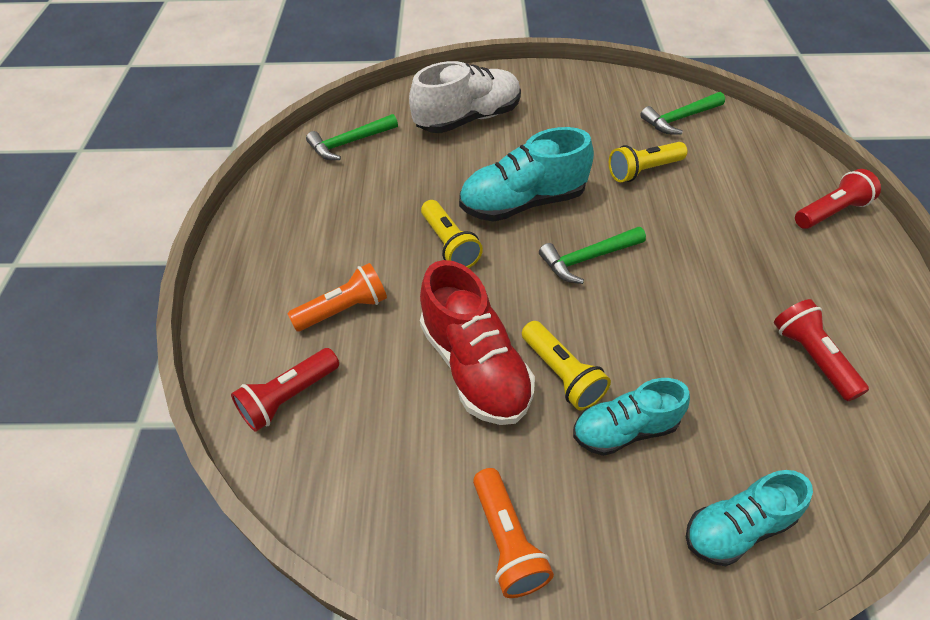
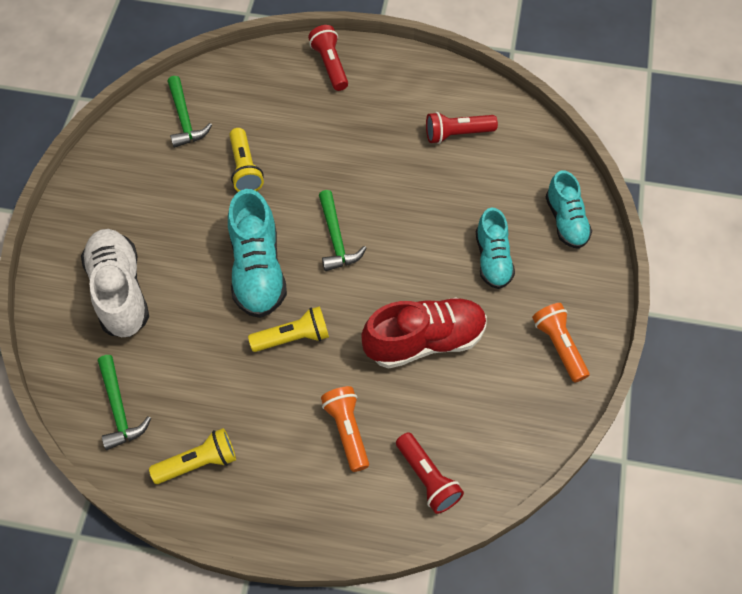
camera: 80 degrees left, 10 degrees up
(507, 541) = (559, 346): orange flashlight -> orange flashlight turned 105 degrees counterclockwise
(562, 374) = (442, 285): yellow flashlight -> yellow flashlight (198, 462)

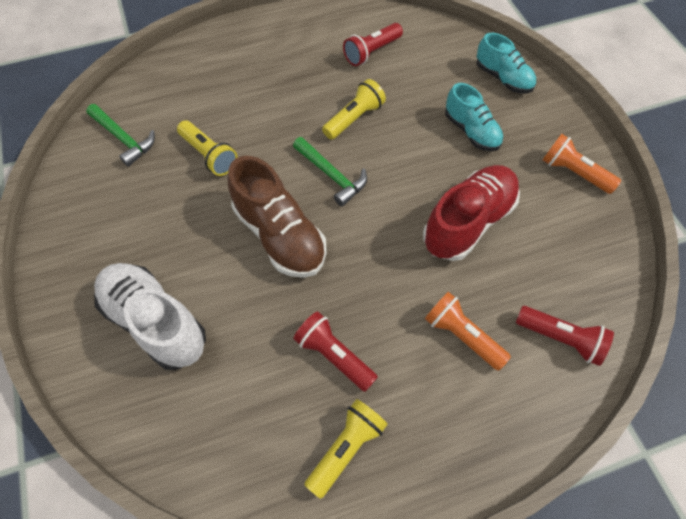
camera: 30 degrees left, 0 degrees up
(119, 409) = (229, 441): green hammer -> none
(257, 270) = (280, 235): turquoise shoe -> brown shoe
(293, 337) = (353, 278): yellow flashlight -> yellow flashlight (354, 118)
(330, 65) = (229, 44): red flashlight -> red flashlight (334, 356)

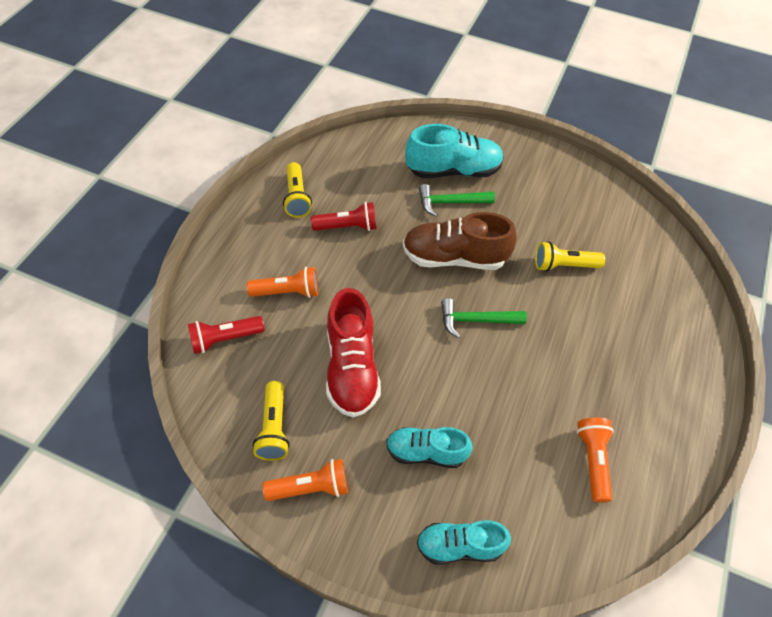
camera: 130 degrees right, 5 degrees down
(124, 139) = (623, 230): green hammer -> green hammer (450, 203)
(155, 322) = (453, 170): white shoe -> turquoise shoe
(354, 118) = (520, 379): yellow flashlight -> yellow flashlight (274, 428)
(372, 52) = (592, 461): red flashlight -> orange flashlight

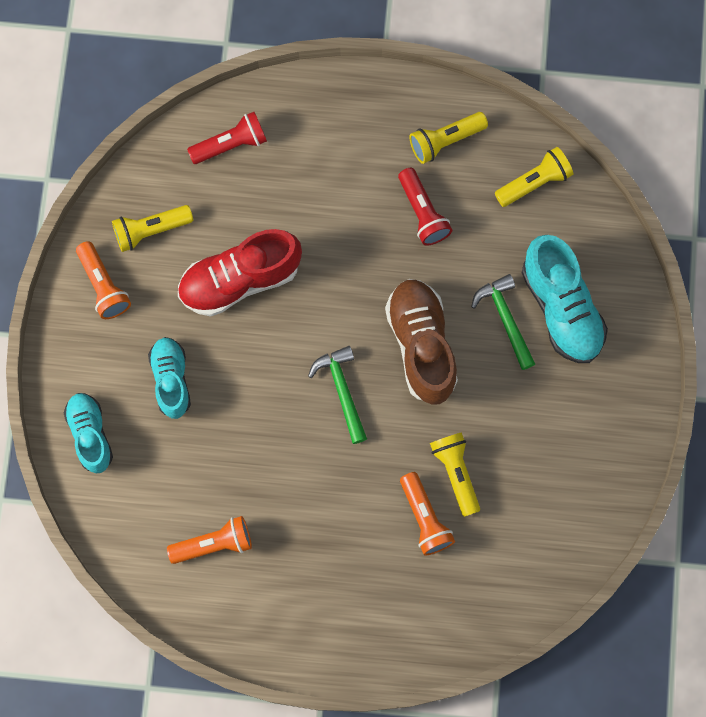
camera: 75 degrees right, 20 degrees up
(225, 339) = (231, 144): red flashlight -> red flashlight turned 105 degrees clockwise
(287, 292) = (309, 182): orange flashlight -> orange flashlight (425, 518)
(353, 158) = (534, 182): none -> yellow flashlight

